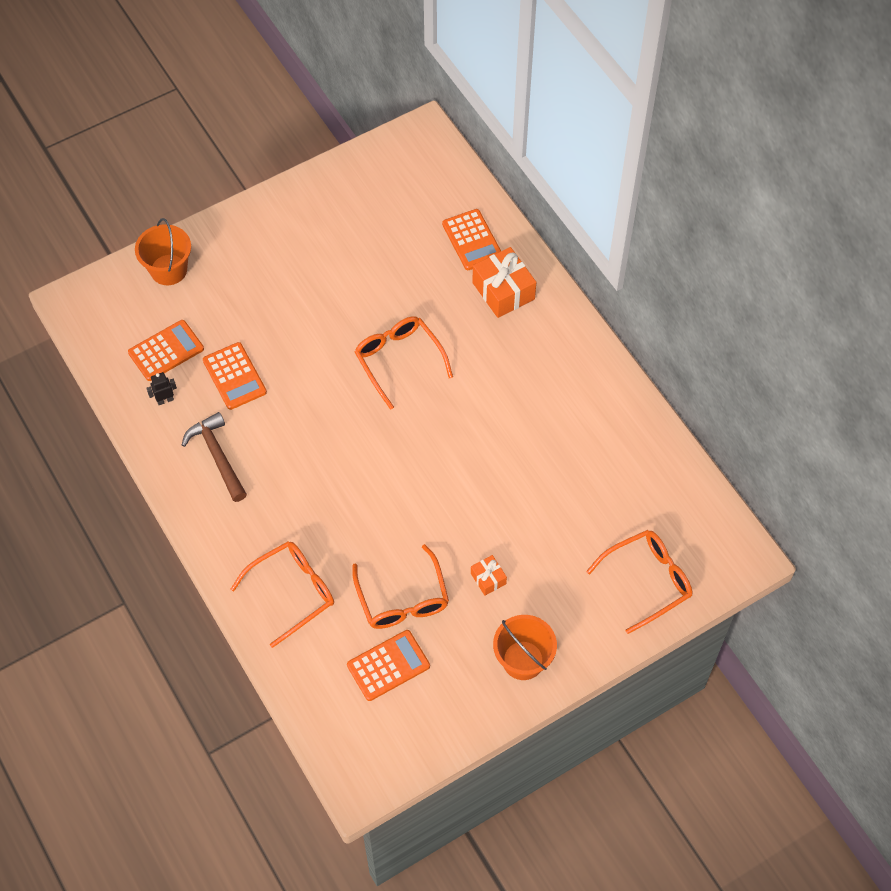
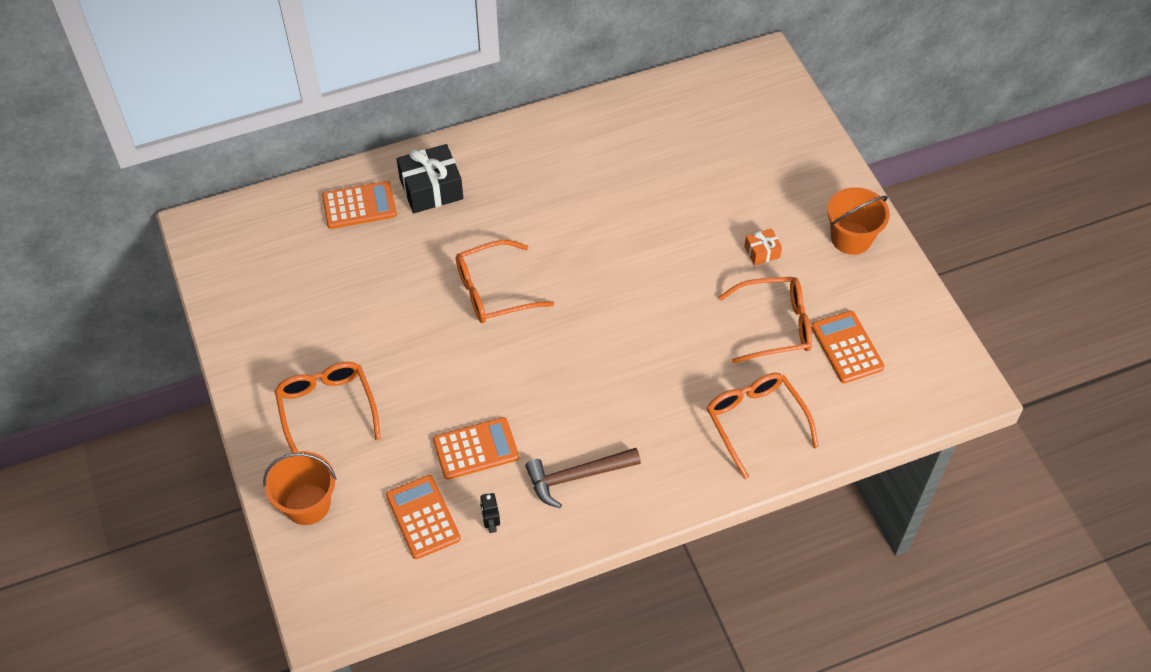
camera: 80 degrees left, 5 degrees down
(503, 291) = (431, 189): orange gift -> black gift
(648, 580) = (780, 132): orange glasses -> orange glasses (327, 408)

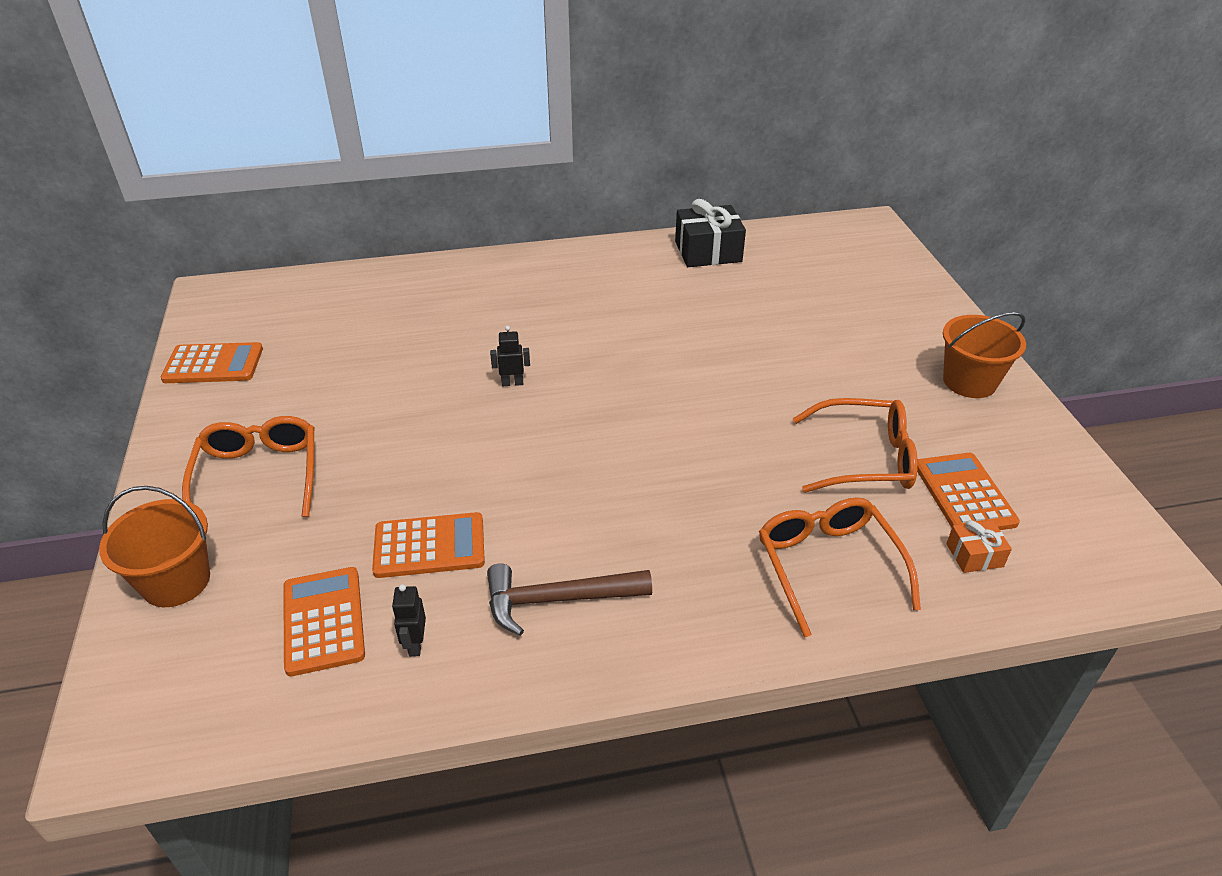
camera: 10 degrees right, 15 degrees down
(359, 206) = (390, 293): orange calculator -> orange calculator (213, 364)
(431, 189) = (475, 288): black gift -> black gift (708, 251)
(493, 291) = (512, 383): orange glasses -> black robot
(762, 252) = (853, 383): orange gift -> orange gift (974, 555)

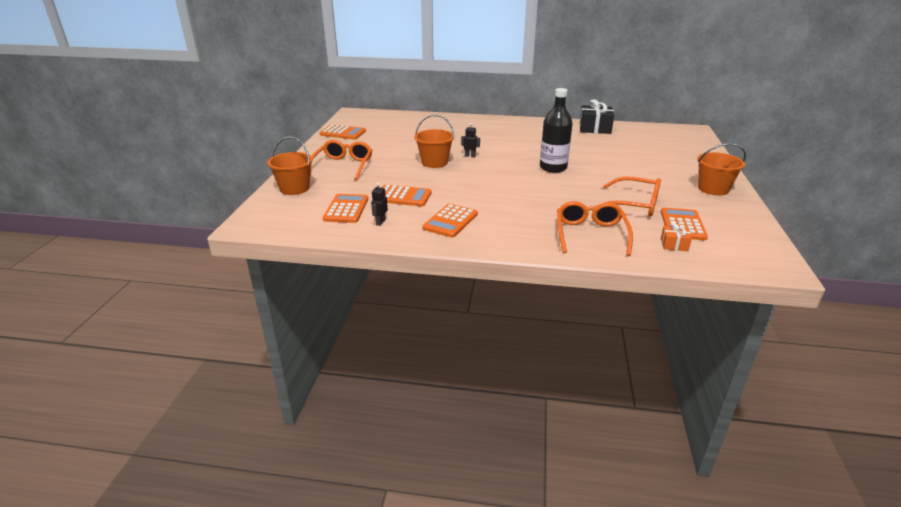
camera: 20 degrees right, 10 degrees down
(450, 419) = (434, 162): none -> orange bucket
(557, 600) = (450, 221): brown hammer -> orange calculator
(682, 384) = (553, 168): none -> black bottle

